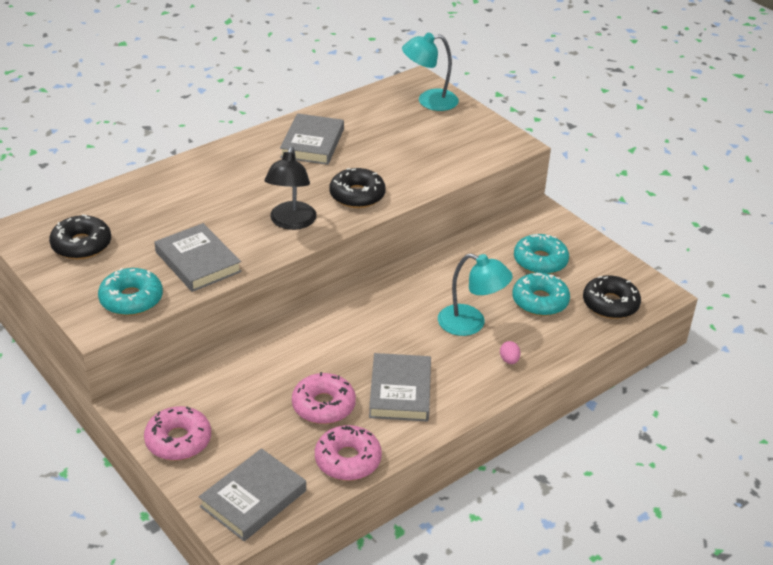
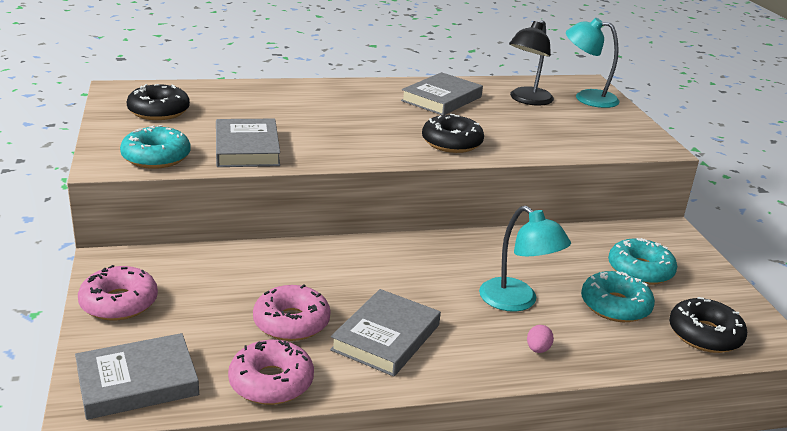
camera: 25 degrees right, 10 degrees down
(291, 222) = (366, 145): black lamp -> black lamp (527, 100)

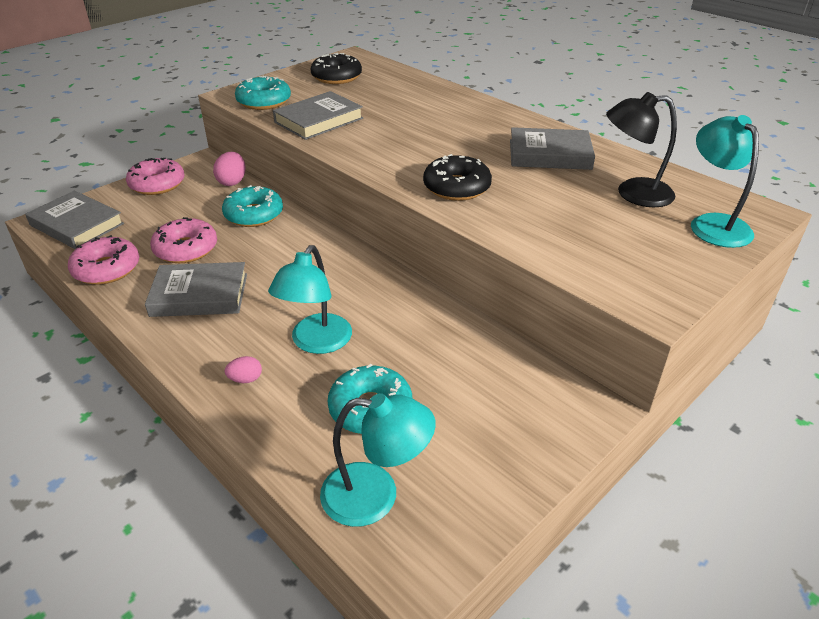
camera: 60 degrees right, 10 degrees up
(186, 257) = (232, 182): none -> pink egg
(640, 270) = (465, 408): turquoise donut -> turquoise donut (254, 215)
(704, 335) = (376, 495): black donut -> turquoise lamp

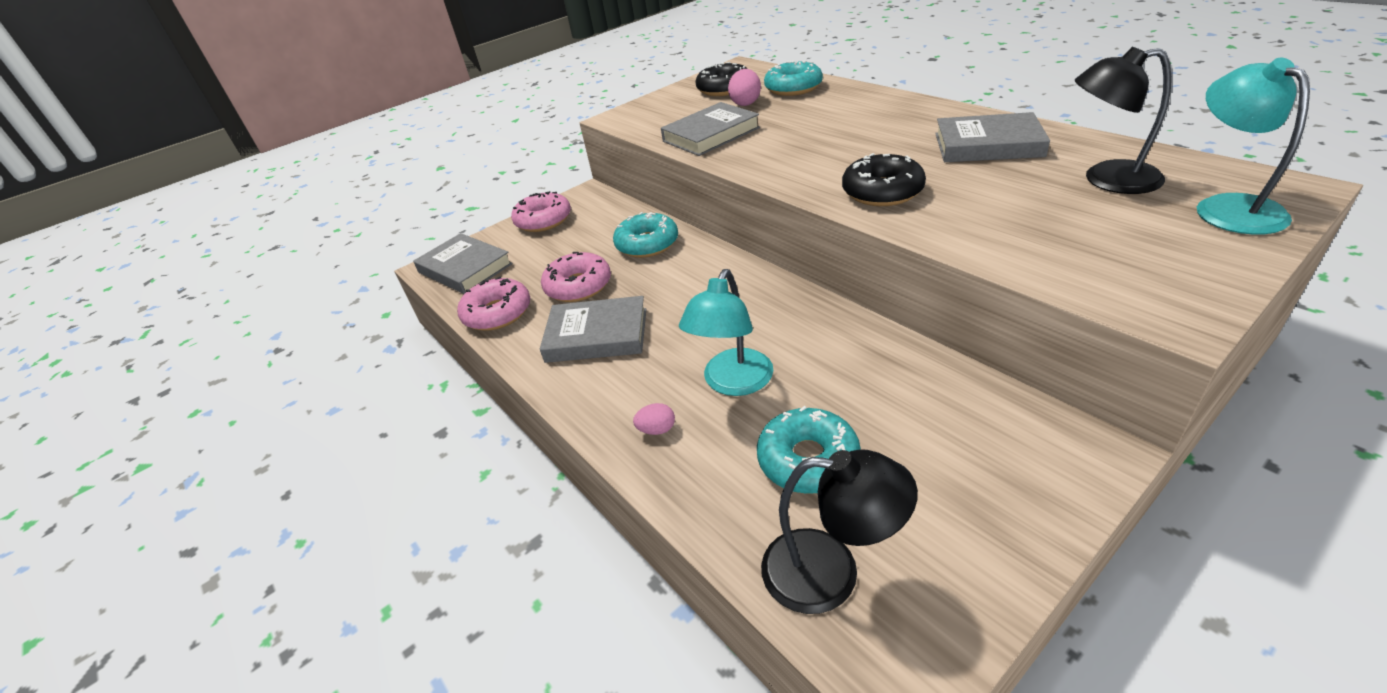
camera: 10 degrees right, 0 degrees up
(232, 182) = (621, 211): pink egg -> pink egg (745, 103)
(264, 101) = (649, 121): turquoise donut -> turquoise donut (793, 88)
(376, 495) = (830, 572): turquoise lamp -> black lamp

